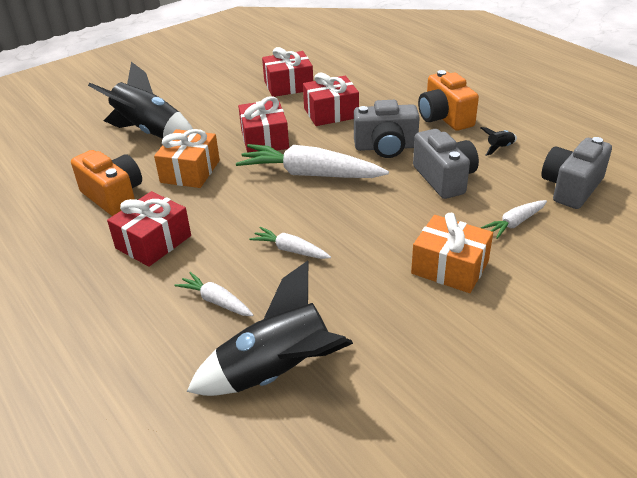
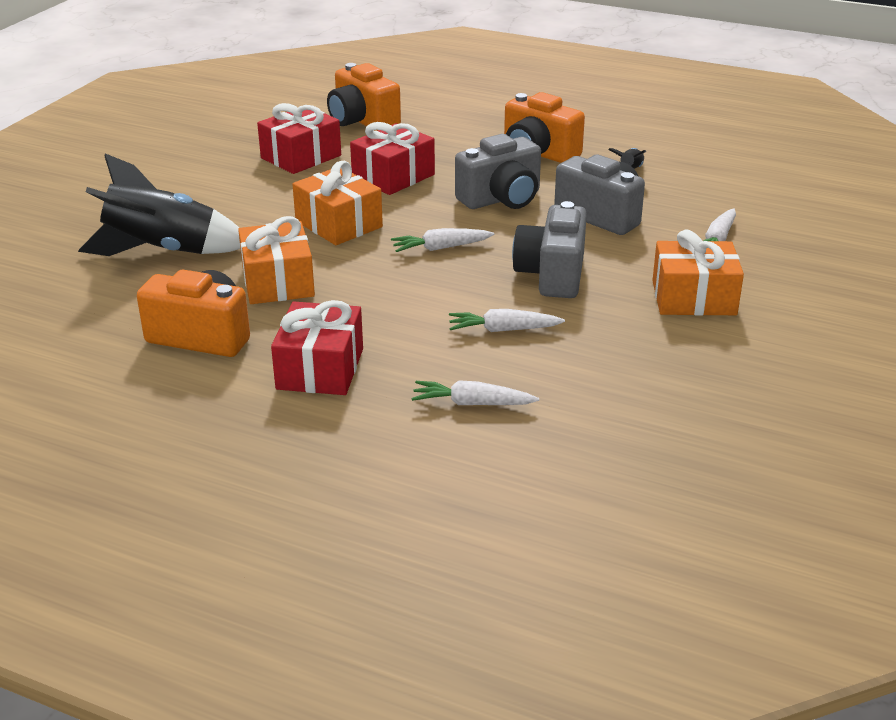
camera: 30 degrees left, 5 degrees down
(264, 139) = (338, 224): red gift -> orange gift
(277, 372) = (616, 445): black rocket -> none
(310, 174) = (441, 248): white carrot -> white carrot, size x0.50
(350, 68) = (362, 121): none -> orange camera
(571, 188) = (740, 193): grey camera -> grey camera (552, 275)

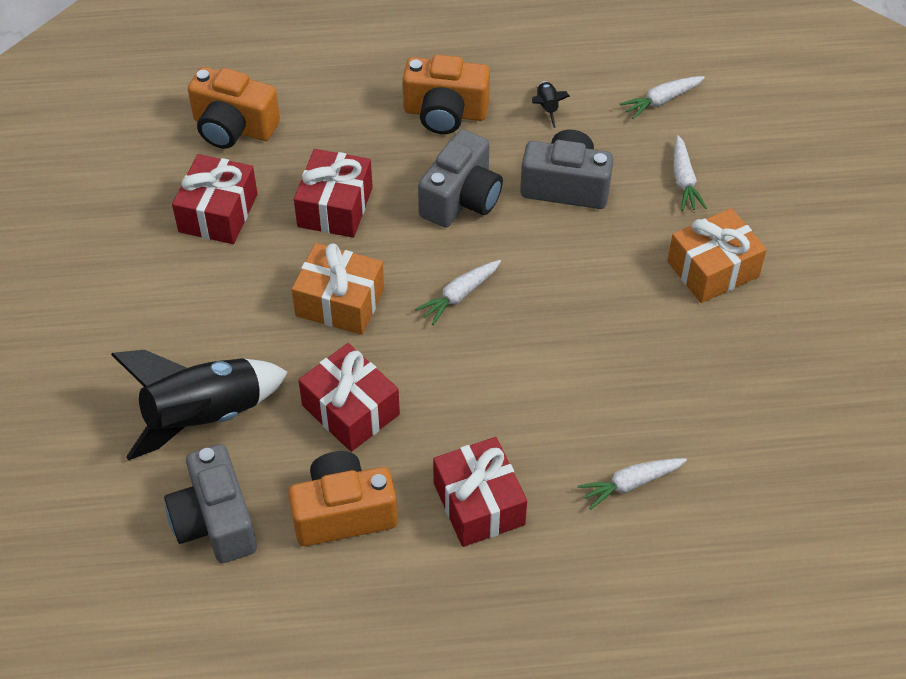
camera: 30 degrees left, 20 degrees up
(278, 282) = (350, 410): orange gift -> red gift
(503, 330) = (591, 382): white carrot -> white carrot (662, 101)
(552, 275) = (580, 290): grey camera -> grey camera (215, 521)

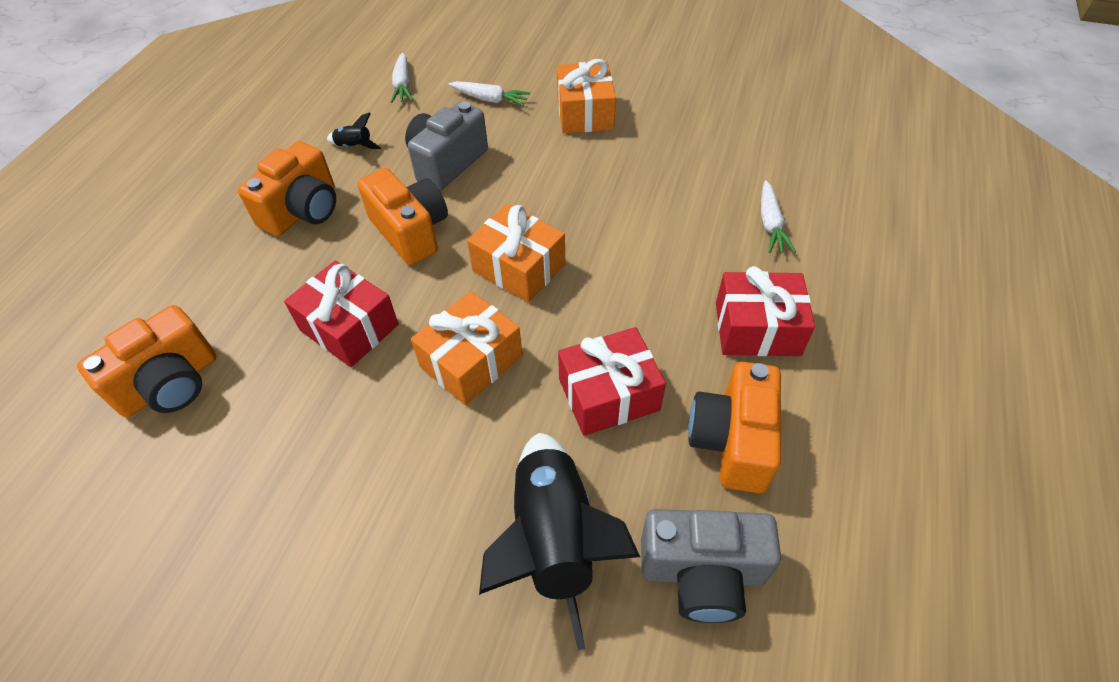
camera: 65 degrees left, 0 degrees up
(218, 213) = (277, 436): red gift -> none
(460, 295) = (519, 267): white carrot -> orange gift
(461, 199) = (411, 231): grey camera -> orange camera

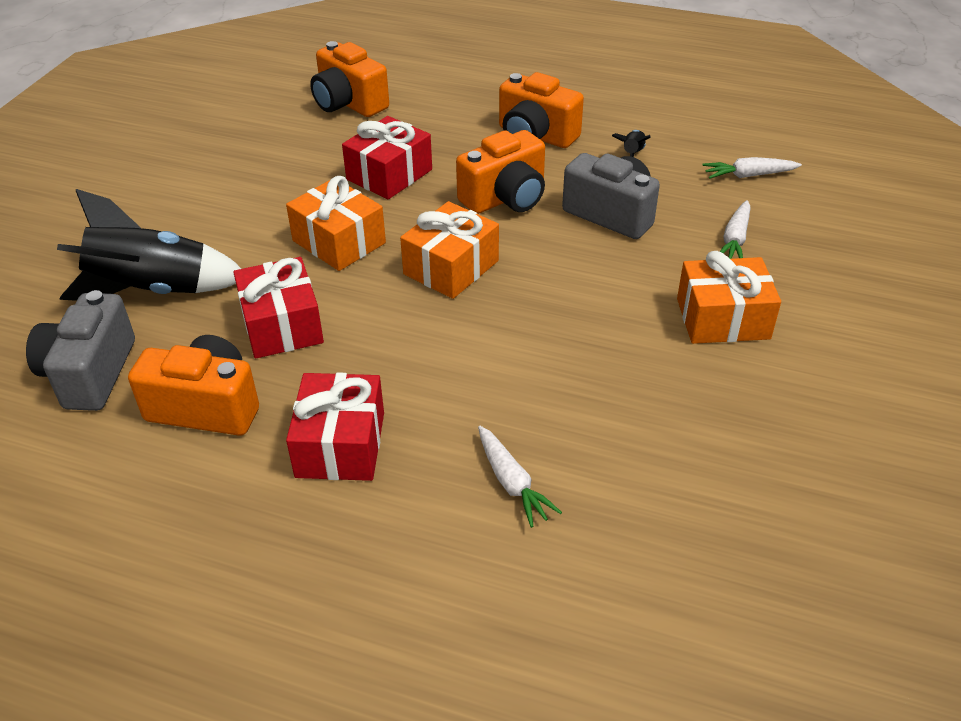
camera: 90 degrees right, 10 degrees down
(770, 224) = (511, 482): white carrot -> white carrot turned 120 degrees counterclockwise

